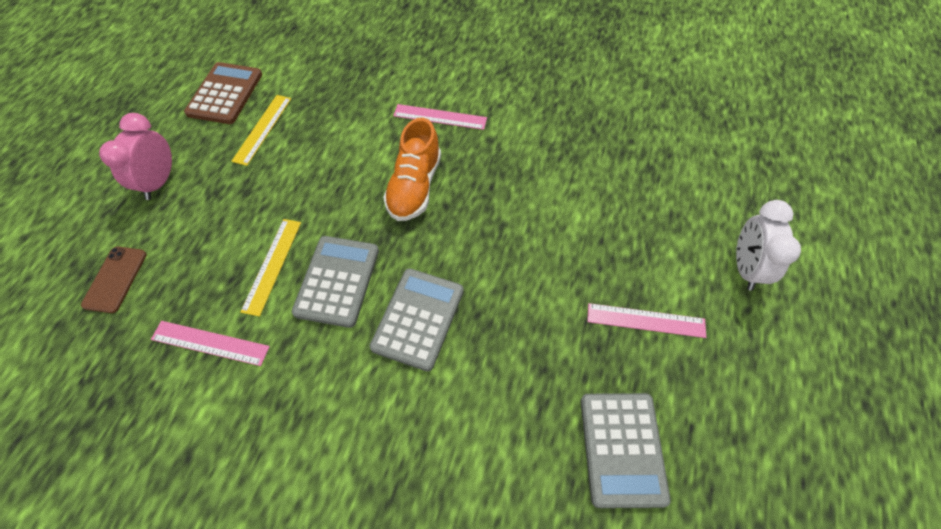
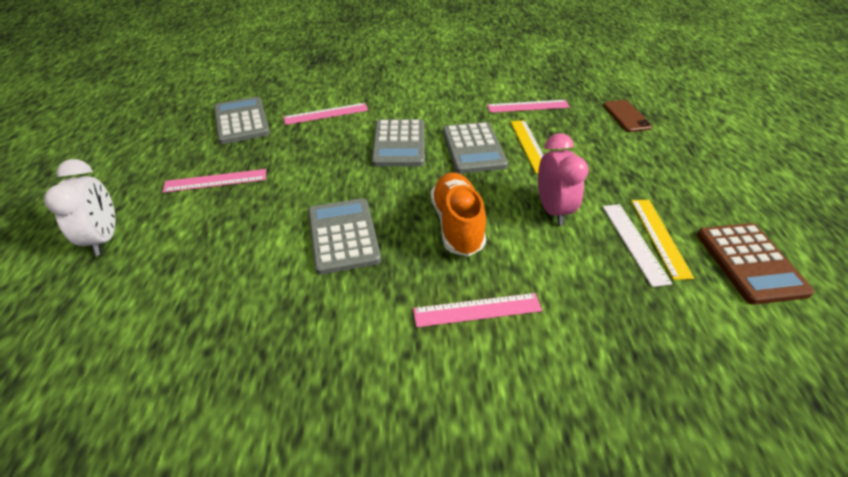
camera: 160 degrees right, 15 degrees down
(159, 182) = (685, 170): pink clock -> pink clock (552, 210)
(287, 130) = (634, 242): none -> white ruler
(494, 425) = (326, 114): none -> pink ruler
(518, 204) = (343, 236): none -> grey calculator

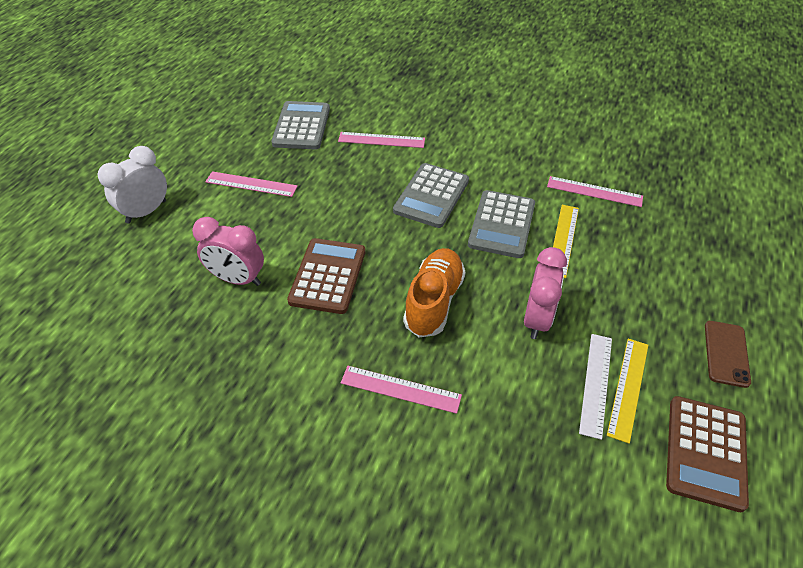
camera: 25 degrees right, 5 degrees up
(104, 238) = (146, 212): white clock -> white clock turned 150 degrees counterclockwise
(248, 269) = (237, 279): none -> pink clock
(343, 236) = (328, 276): grey calculator -> brown calculator
(626, 116) = (701, 238): brown phone -> brown phone (726, 353)

